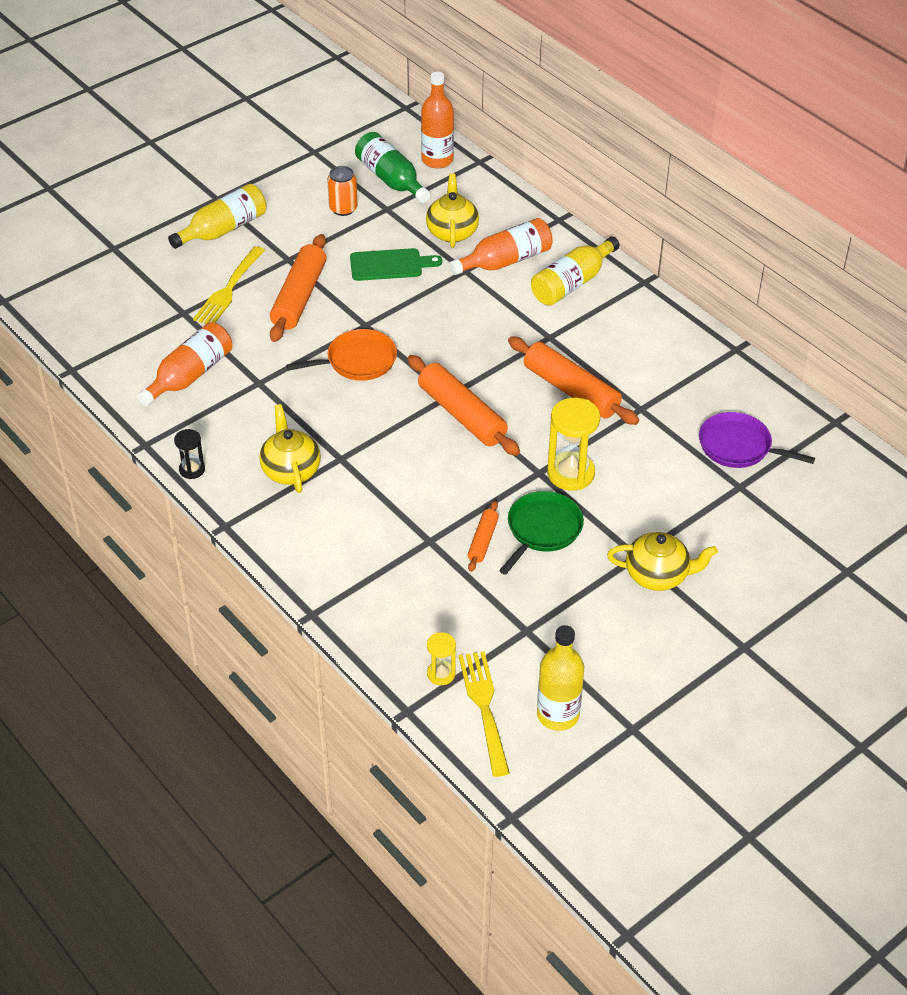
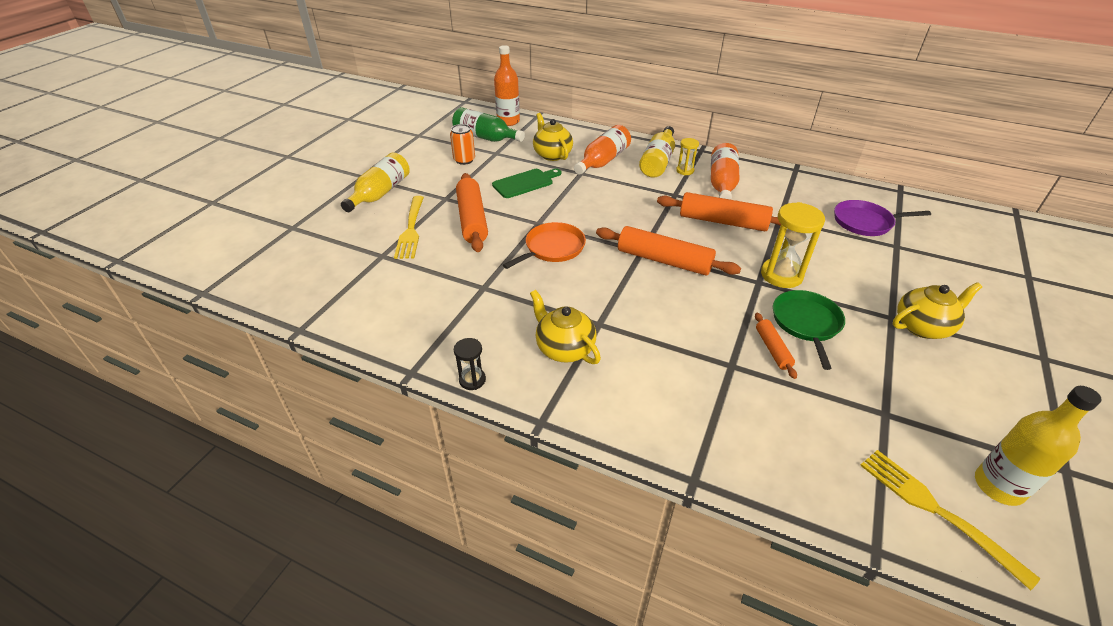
camera: 25 degrees left, 5 degrees down
(189, 375) = (418, 300): orange bottle -> orange bottle (722, 183)
(441, 674) = (864, 491): yellow hourglass -> yellow hourglass (685, 171)

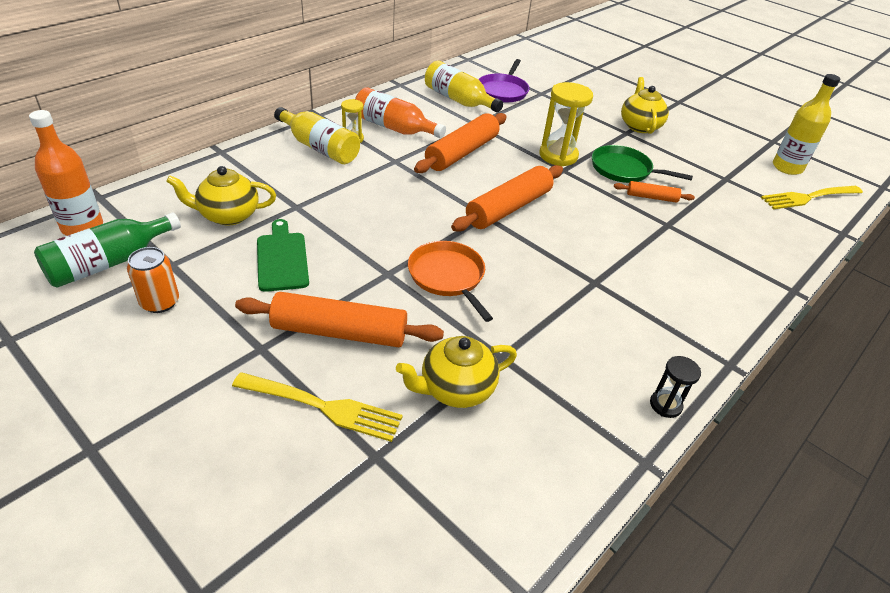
camera: 75 degrees left, 0 degrees up
(380, 193) = (178, 430): yellow bottle -> yellow bottle (458, 100)
(564, 348) = (627, 318): yellow teapot -> yellow teapot (456, 389)
(603, 161) = (282, 182): orange bottle -> none

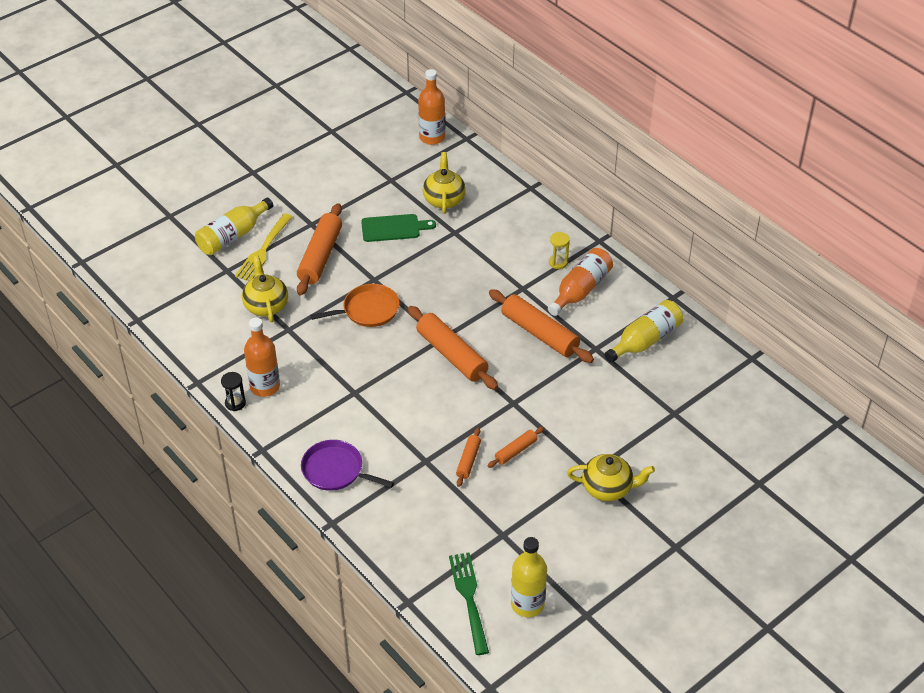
camera: 100 degrees right, 5 degrees up
(109, 263) = (394, 154): green bottle -> none
(160, 302) = (355, 180): orange can -> none
(319, 148) = (541, 242): yellow bottle -> yellow bottle (233, 236)
(503, 91) = (674, 379): purple pan -> purple pan (335, 470)
(558, 156) = (539, 403): yellow hourglass -> none
(620, 373) = (265, 386): none -> orange bottle
(624, 170) = (516, 451): green pan -> orange rolling pin
(809, 197) = (469, 599): yellow fork -> green fork

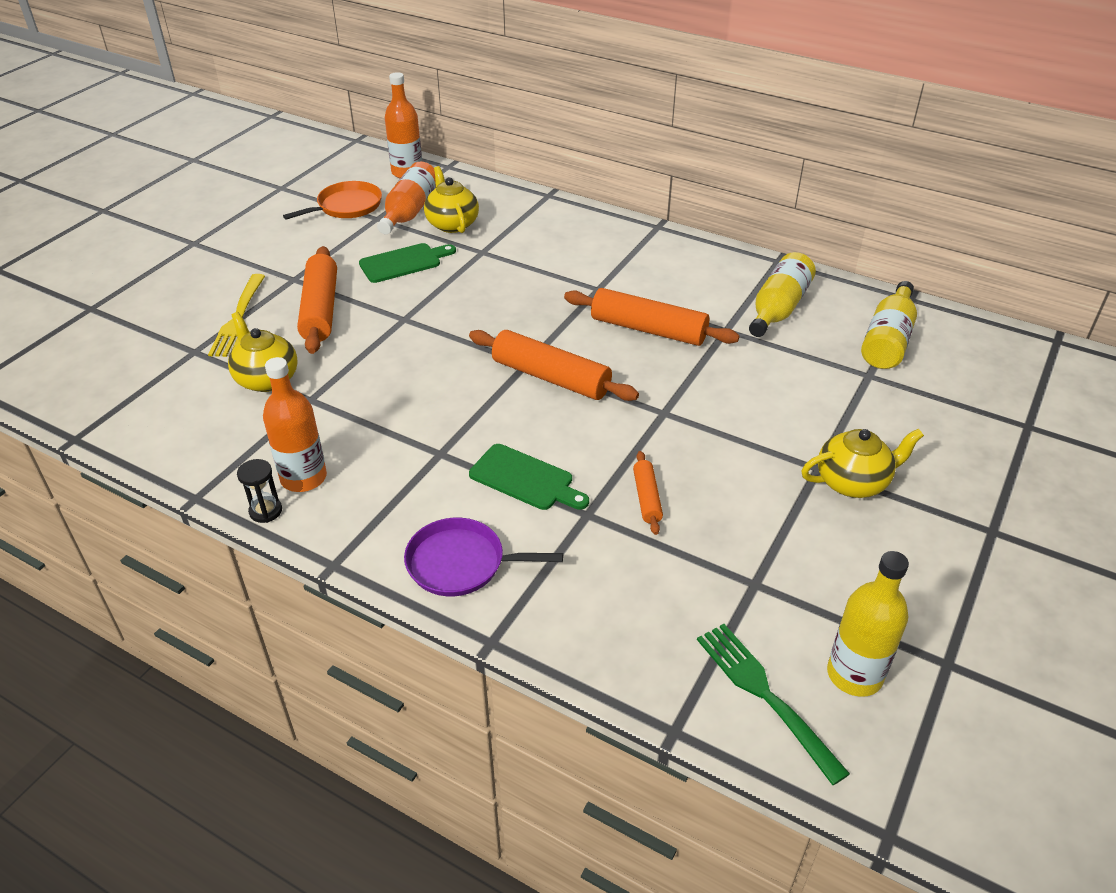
camera: 20 degrees left, 5 degrees down
(233, 236) = (189, 312): yellow bottle -> yellow bottle (888, 340)
(368, 310) = (412, 353): orange pan -> orange pan (347, 206)
(399, 426) = (525, 479): none -> green cutting board
(516, 451) = (703, 469): orange rolling pin -> none
(558, 262) = (624, 255): yellow hourglass -> none
(580, 290) = (668, 276): orange bottle -> orange bottle (409, 212)

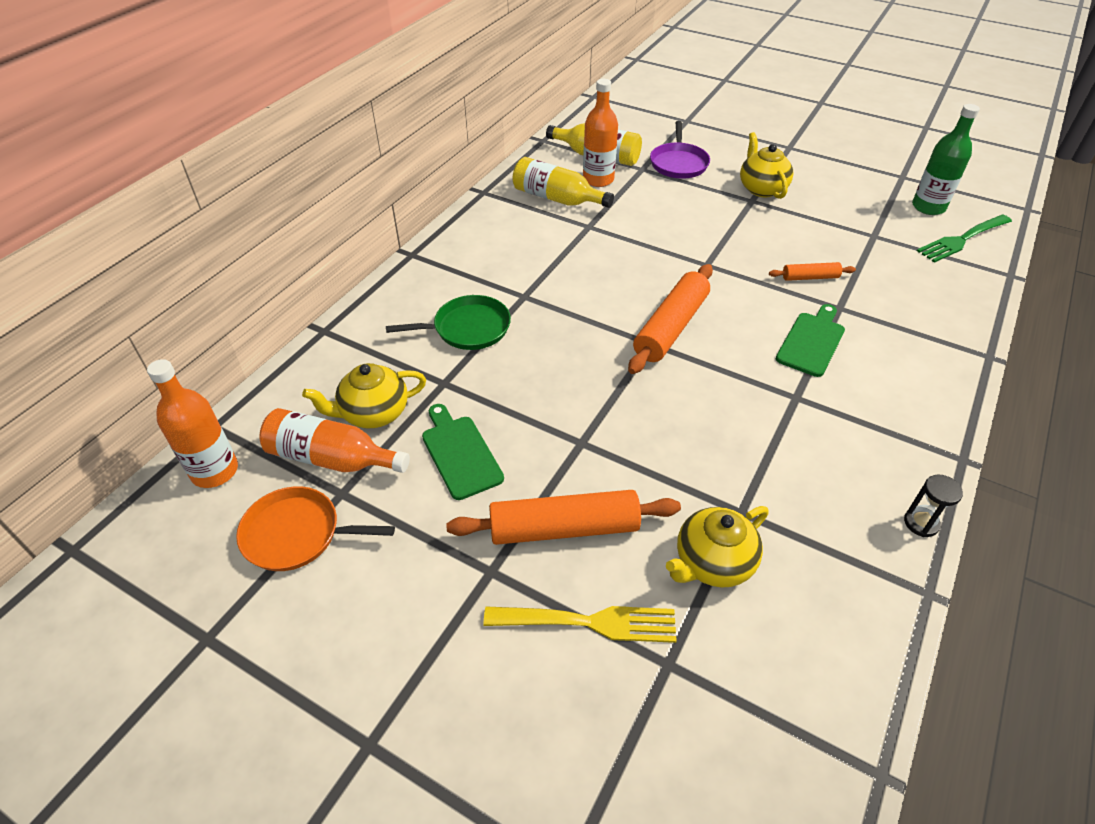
camera: 90 degrees left, 5 degrees up
(303, 478) = (864, 498): orange bottle -> orange bottle (598, 179)
(347, 206) = (297, 534): orange pan -> orange pan turned 45 degrees counterclockwise
(461, 563) = (922, 376): purple pan -> purple pan (678, 163)
(550, 260) = (468, 328): none -> green pan
(648, 329) = (591, 268): orange rolling pin -> none
(854, 675) = (928, 207): yellow bottle -> green bottle

